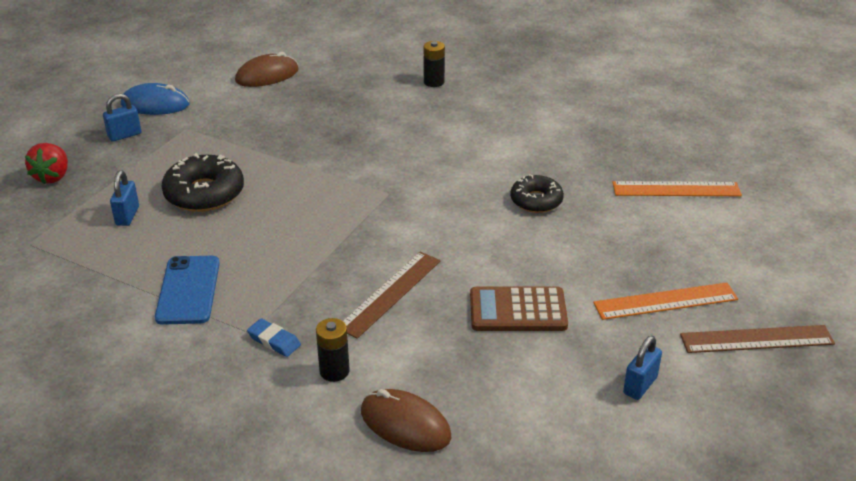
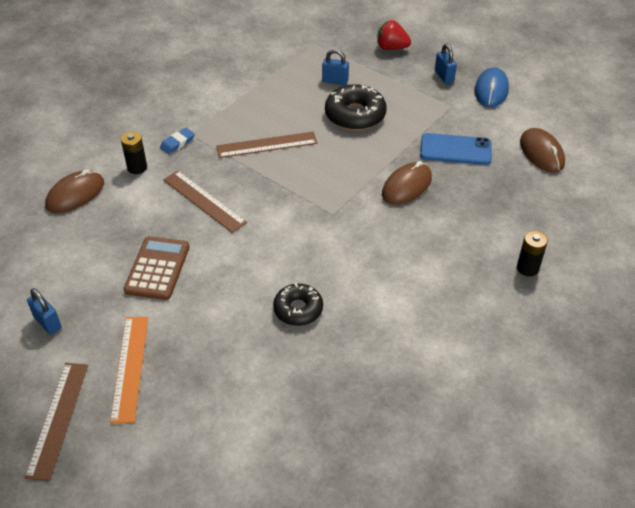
camera: 100 degrees right, 10 degrees up
(188, 290) = (243, 108): blue phone -> blue phone (455, 150)
(271, 257) = (267, 145): none -> brown ruler
(333, 149) = (406, 186): none -> brown mouse
(676, 189) = (290, 430): orange ruler -> none

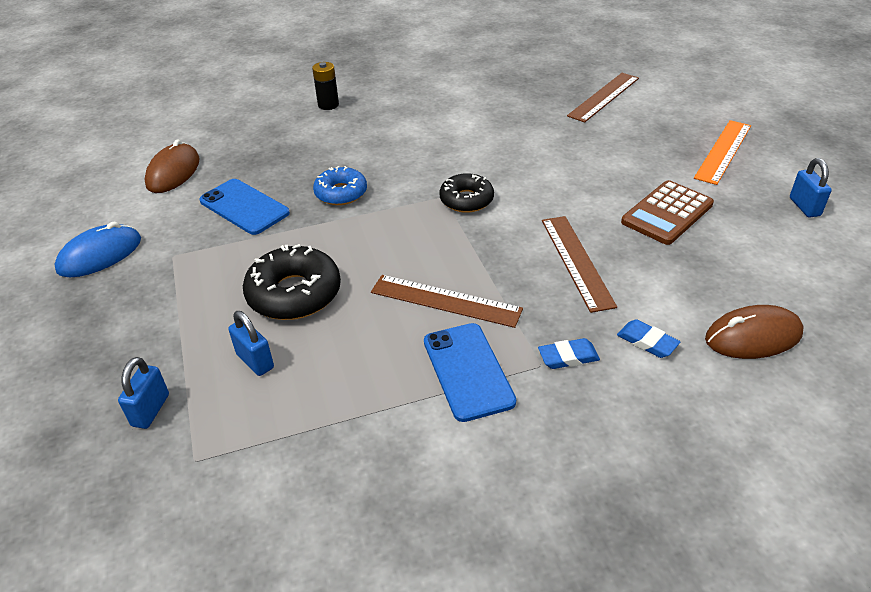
camera: 145 degrees left, 5 degrees down
(57, 419) = (798, 141): brown ruler -> brown ruler (604, 97)
(137, 167) = (647, 342): black battery -> blue eraser
(225, 117) = (468, 371): none -> blue phone
(298, 309) = (545, 140): black donut -> black donut (466, 200)
(391, 48) = (102, 384): red strawberry -> none
(406, 186) = (341, 193): brown mouse -> blue donut
(444, 76) = (116, 299): blue padlock -> blue padlock (150, 410)

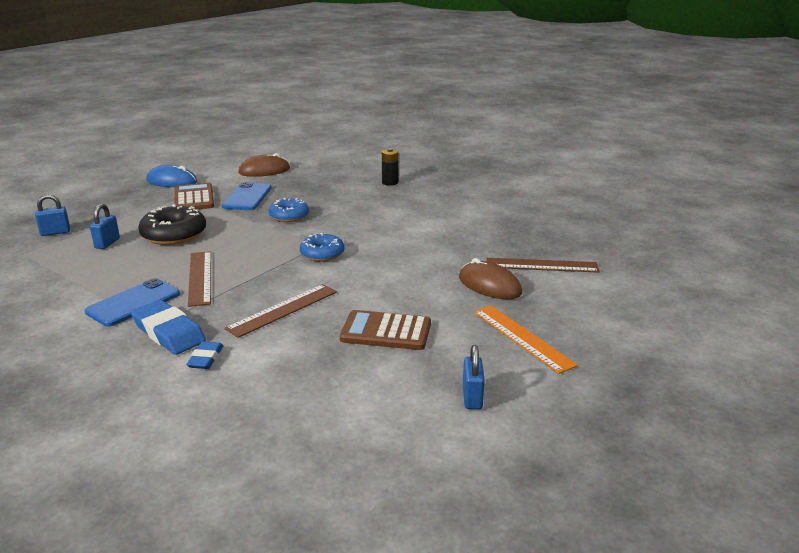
camera: 55 degrees right, 15 degrees down
(191, 249) = (194, 198): none -> brown calculator
(466, 200) = (322, 254): black donut -> blue donut
(568, 357) = (168, 332): blue eraser -> blue eraser, size x1.83
(723, 151) = (522, 338): orange ruler -> orange ruler turned 60 degrees clockwise
(753, 337) = (244, 404): brown mouse -> brown mouse (489, 285)
(804, 207) = (472, 397): blue padlock -> blue padlock turned 45 degrees counterclockwise

